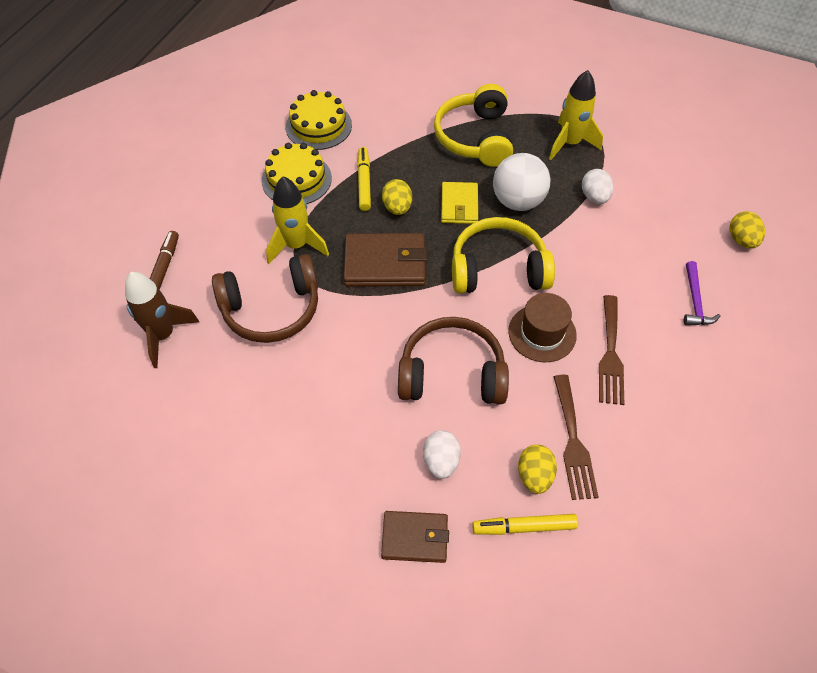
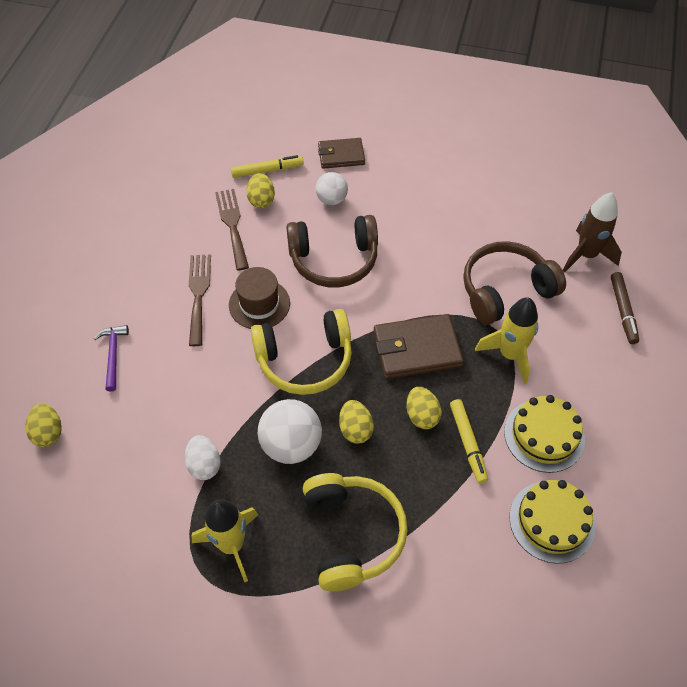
camera: 170 degrees right, 0 degrees up
(441, 461) = (331, 199): white egg -> white ball
(459, 205) = (355, 429): yellow wallet -> yellow egg

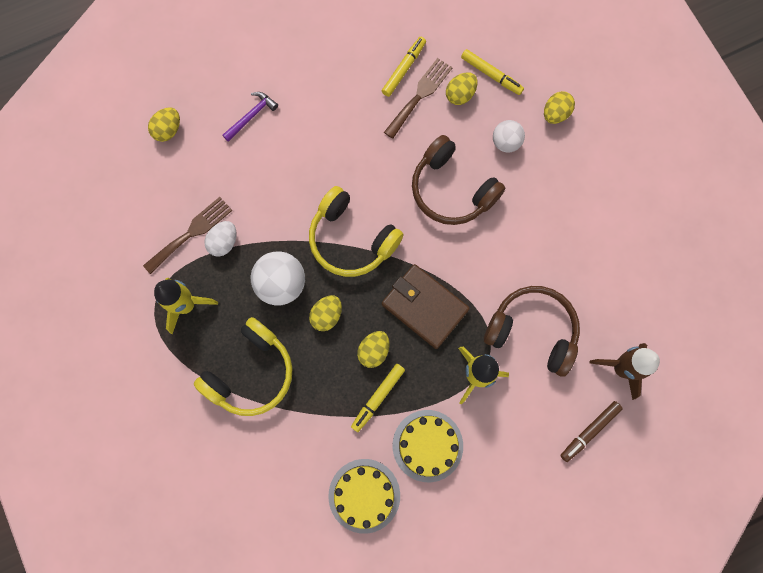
camera: 50 degrees right, 20 degrees up
(198, 220) = (403, 69): none -> yellow marker
(198, 294) = (343, 126): brown fork -> brown fork (191, 233)
(259, 304) = (370, 171): brown hat -> none
(341, 155) = (555, 114): brown wallet -> yellow egg

